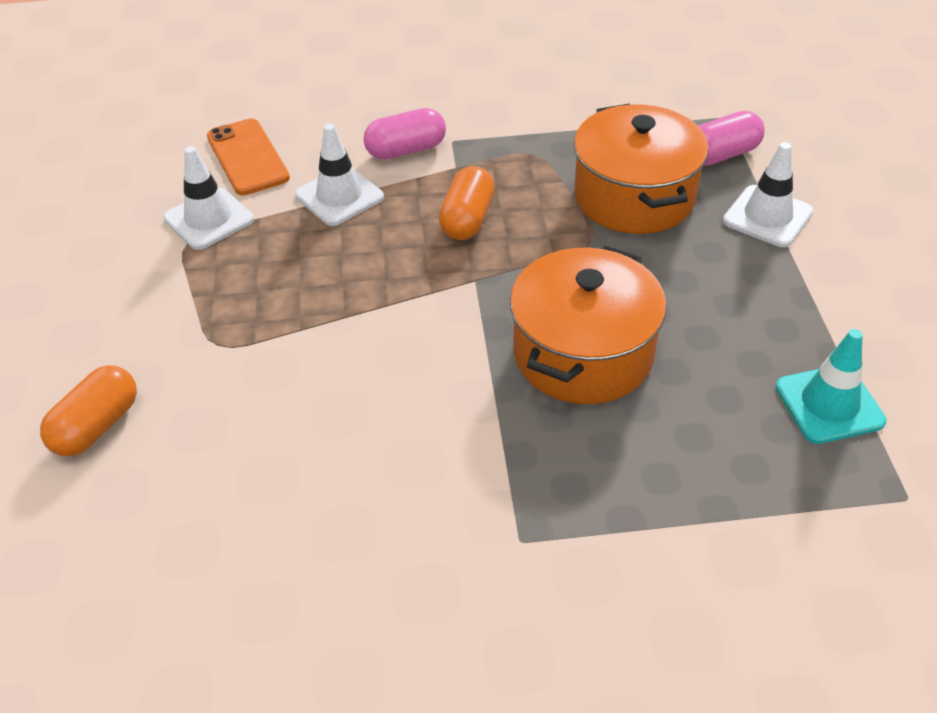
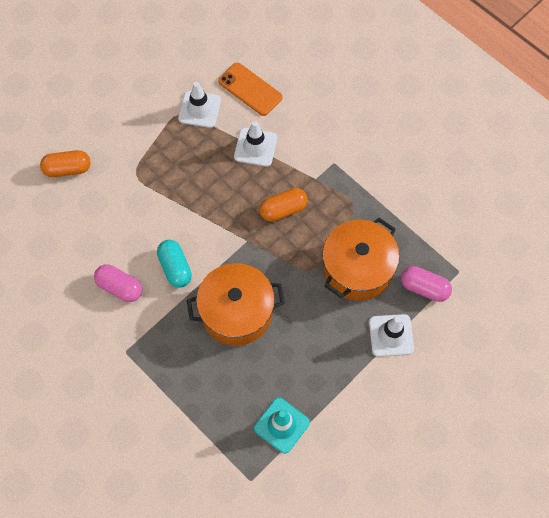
camera: 50 degrees right, 20 degrees up
(247, 157) = (250, 89): orange phone -> orange phone turned 75 degrees counterclockwise
(406, 150) = (310, 149): pink capsule -> pink capsule (120, 287)
(432, 385) = (175, 268): none -> turquoise capsule

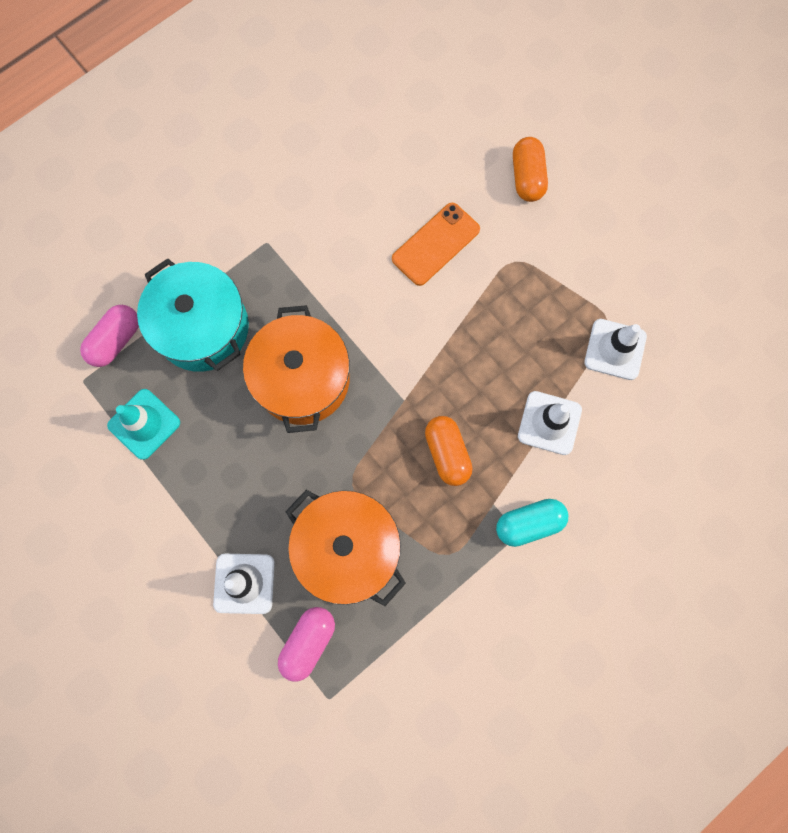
camera: 95 degrees right, 10 degrees up
(120, 287) = (353, 238): pink capsule -> pink capsule (116, 341)
(175, 268) = (373, 305): turquoise capsule -> turquoise capsule (529, 523)
(200, 391) = (203, 328): none -> turquoise pot
(250, 89) = (647, 422): orange phone -> orange phone (435, 244)

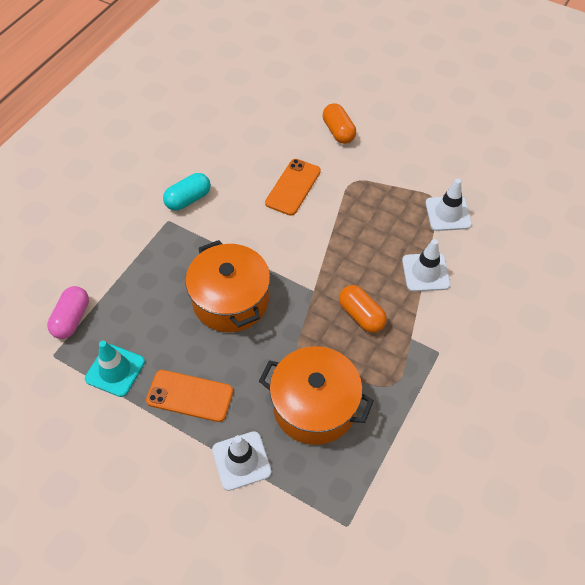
camera: 20 degrees left, 20 degrees down
(203, 328) = (139, 289): turquoise pot -> none
(215, 485) = (190, 396): none -> orange phone
(308, 642) = (312, 487): pink capsule -> none
(529, 523) = (443, 343): turquoise capsule -> turquoise capsule (188, 199)

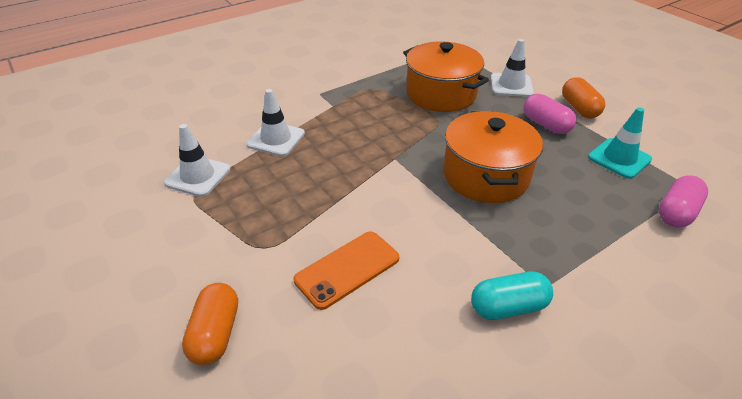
camera: 155 degrees left, 15 degrees down
(190, 396) = (545, 125): orange phone -> pink capsule
(361, 315) = (363, 129): orange capsule -> orange capsule (579, 108)

